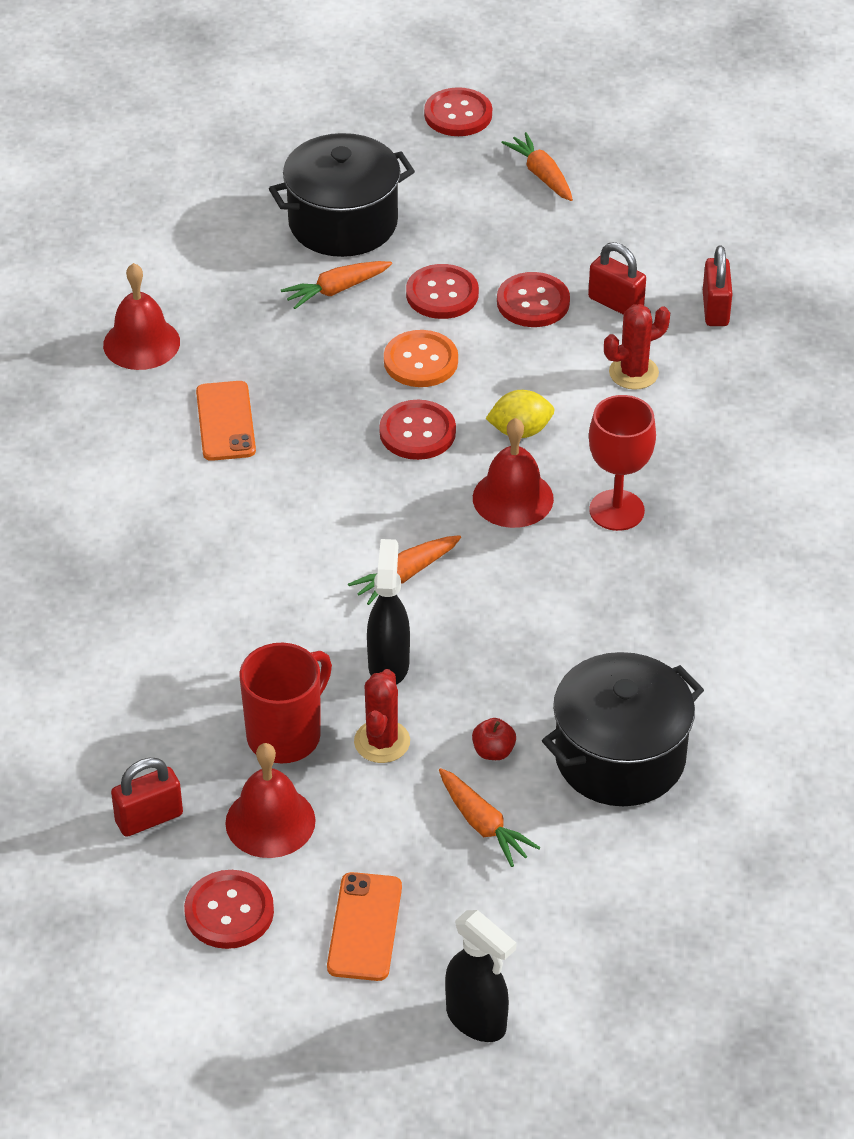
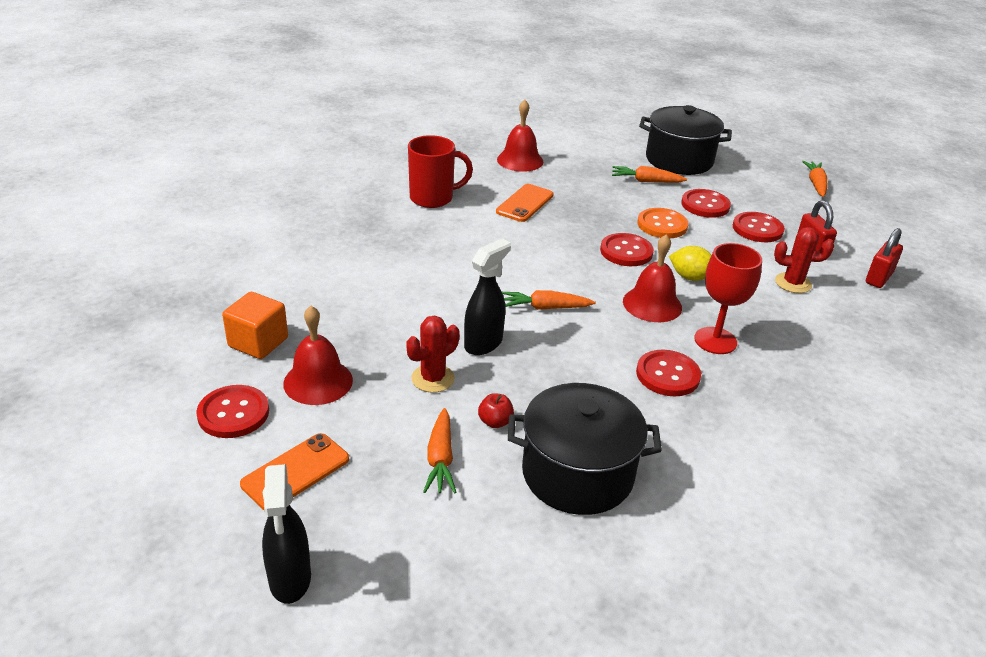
camera: 35 degrees right, 10 degrees down
(149, 818) = (258, 342): red padlock -> orange cube
(286, 735) = (383, 345): red mug -> red mug (433, 198)
(458, 114) = (788, 147): red button -> red button (667, 375)

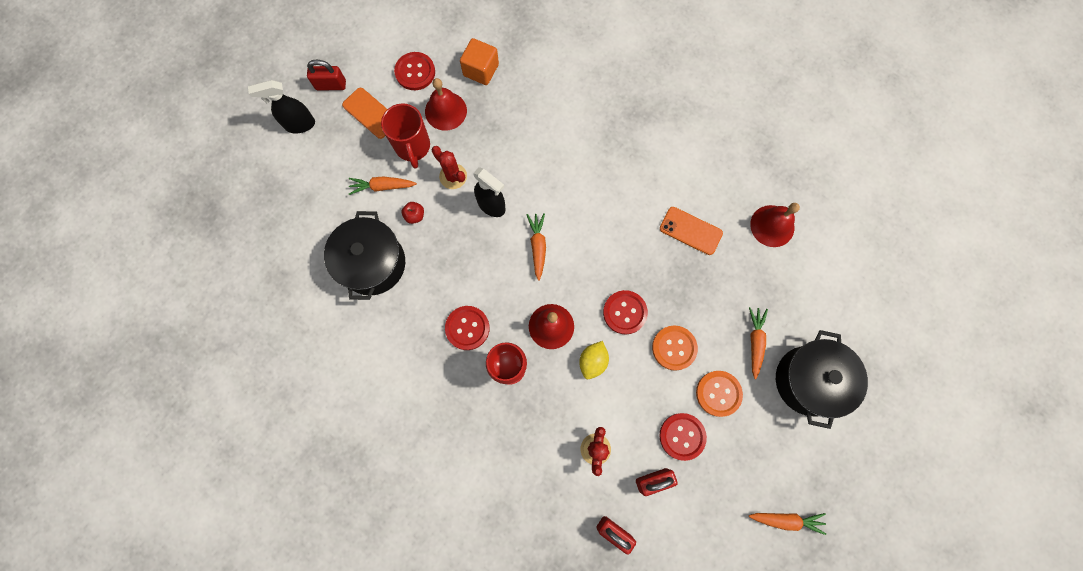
camera: 90 degrees right, 40 degrees up
(217, 528) = (331, 85): none -> red padlock
(433, 198) = (685, 156): red mug -> red mug (413, 147)
(705, 205) = (718, 393): red button -> orange button

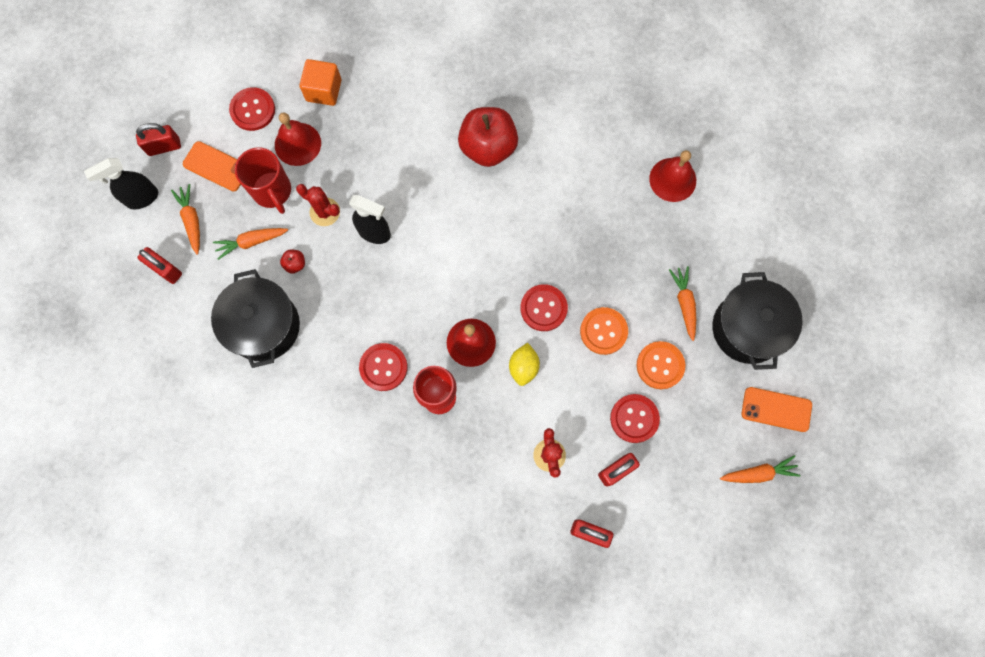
camera: 15 degrees left, 0 degrees up
(302, 192) = (165, 270): none -> red padlock
(538, 246) = (435, 263): orange carrot -> orange carrot (192, 220)
(612, 155) = (488, 147): none -> red apple
(690, 231) = (590, 206): orange phone -> orange phone (776, 409)

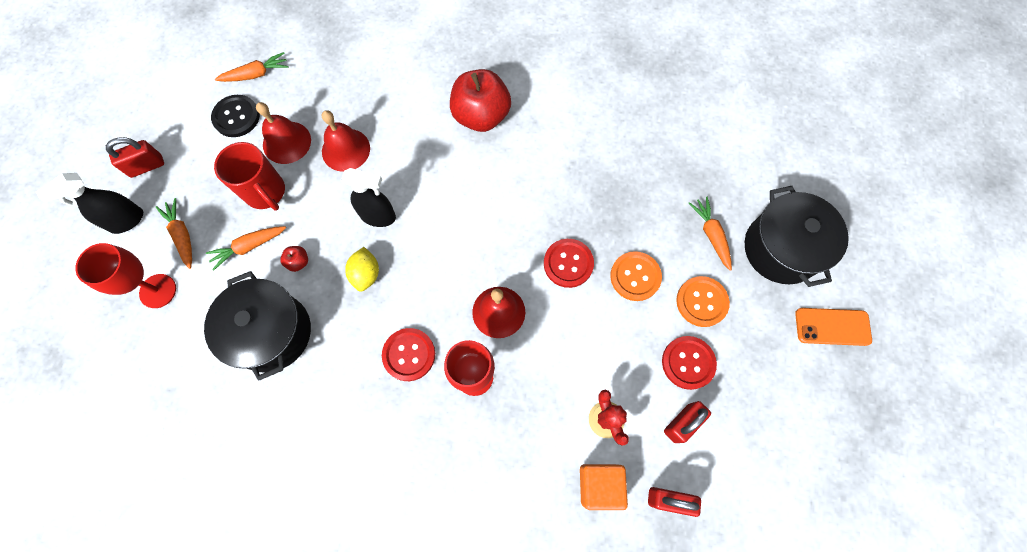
camera: 10 degrees left, 5 degrees down
(165, 270) = (158, 291): red padlock -> red goblet
(216, 166) = (204, 177): orange phone -> none
(253, 110) = (236, 117): red button -> black button
(324, 90) = (307, 88): orange cube -> orange cube (599, 485)
(325, 212) = (323, 204): red cactus -> none
(523, 367) = (559, 328): yellow lemon -> yellow lemon (366, 274)
(672, 179) = (670, 118): red bell -> red bell (346, 149)
(758, 473) = (833, 398): orange carrot -> orange carrot (256, 74)

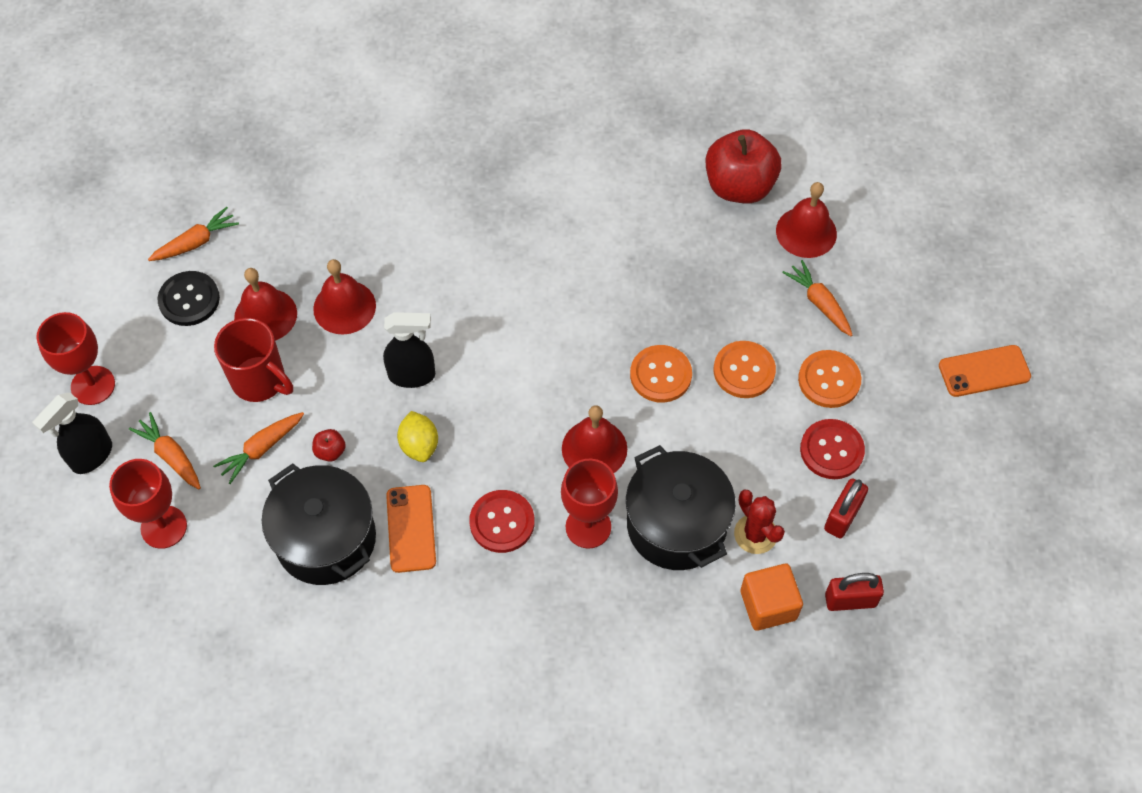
camera: 15 degrees left, 10 degrees down
(146, 166) = (93, 385): red padlock -> red goblet
(338, 341) = (411, 528): none -> orange phone
(481, 116) = (502, 229): red apple -> red apple (739, 186)
(568, 263) = (660, 375): red button -> orange button
(716, 173) = (806, 232): none -> red bell
(781, 249) = (904, 300): black pot -> black pot (676, 525)

